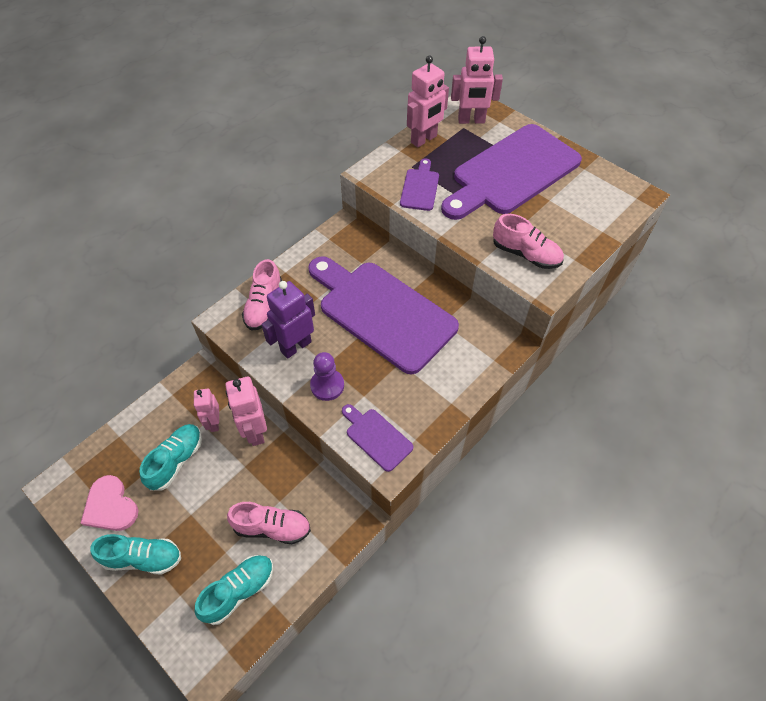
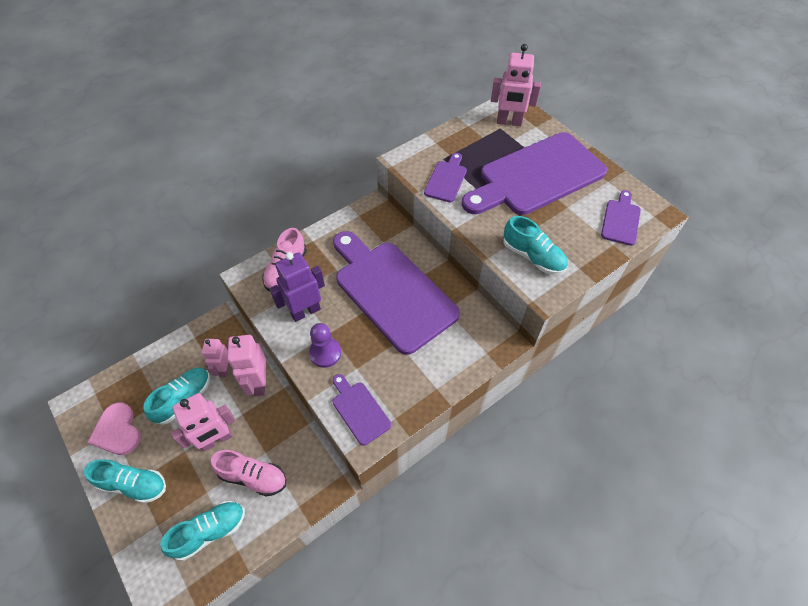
camera: 10 degrees right, 0 degrees up
(424, 139) = (460, 135): pink robot -> pink robot (217, 439)
(526, 254) = (533, 256): pink shoe -> turquoise shoe
(605, 206) = (621, 220): none -> purple cutting board

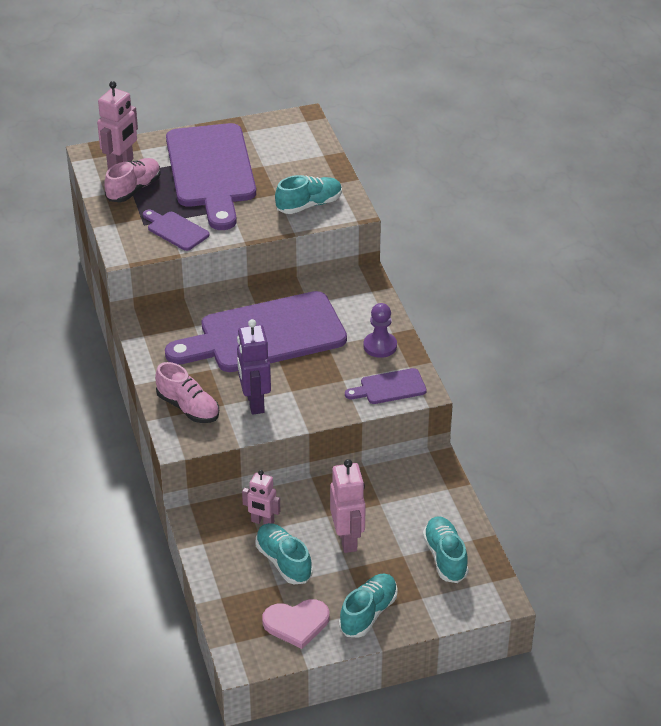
camera: 70 degrees left, 15 degrees down
(253, 476) = (402, 517): pink shoe -> pink shoe (134, 189)
(259, 383) = (296, 496): pink robot -> none
(325, 353) = (314, 398): purple pawn -> purple pawn (380, 346)
(621, 220) = (299, 140): purple cutting board -> none

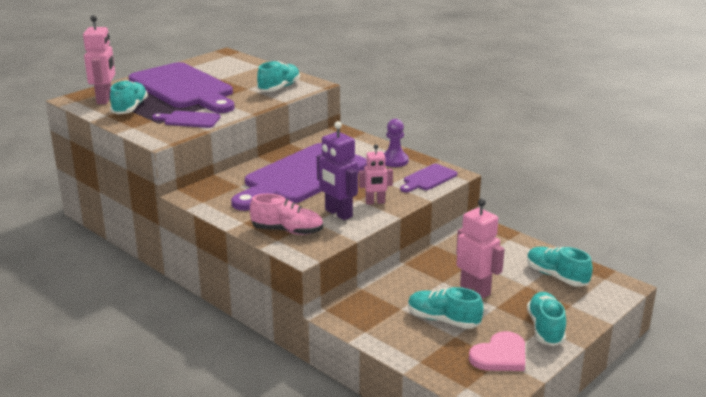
camera: 30 degrees left, 15 degrees down
(134, 189) = (130, 108): pink shoe -> turquoise shoe
(262, 522) = (398, 301): pink robot -> pink robot (375, 202)

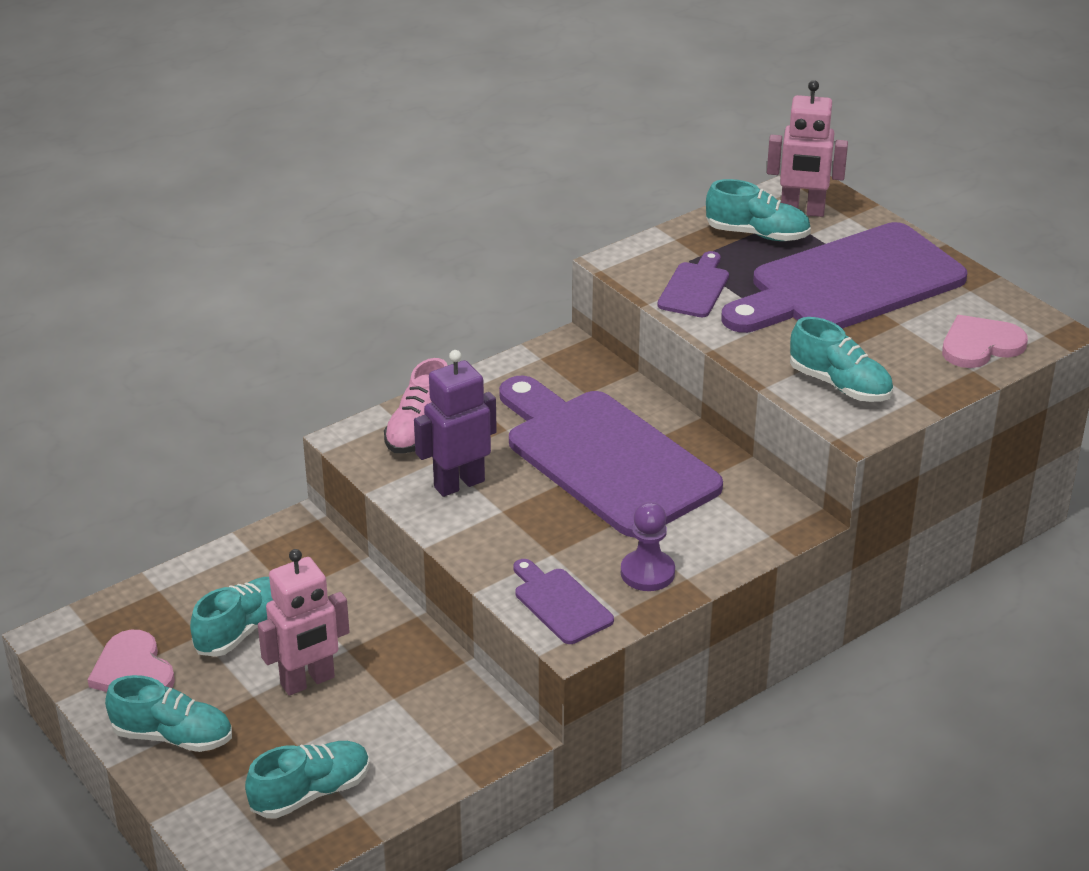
camera: 100 degrees right, 10 degrees up
(238, 65) = (980, 345): none -> pink heart
(375, 202) = (485, 527): pink robot -> none

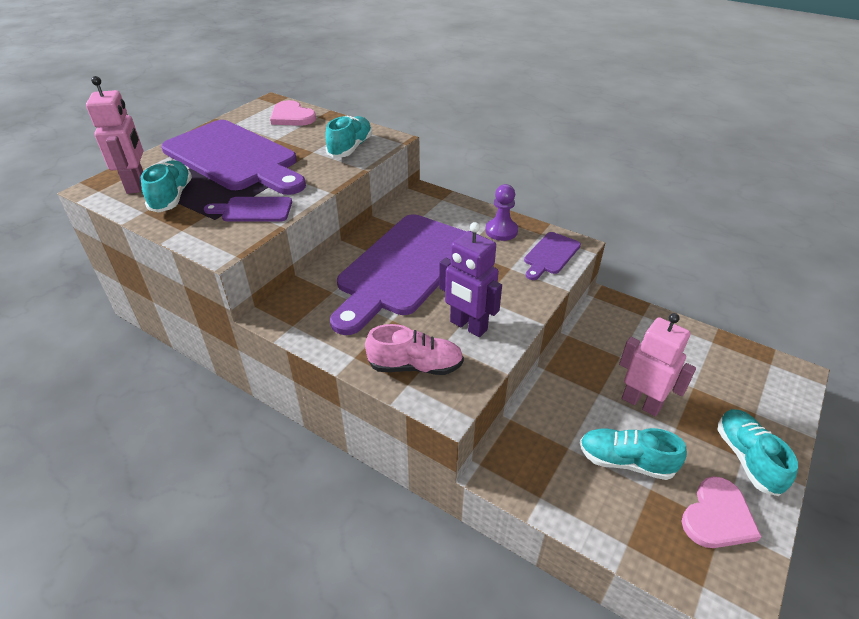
camera: 110 degrees left, 5 degrees up
(311, 793) = (719, 368): turquoise shoe -> none

